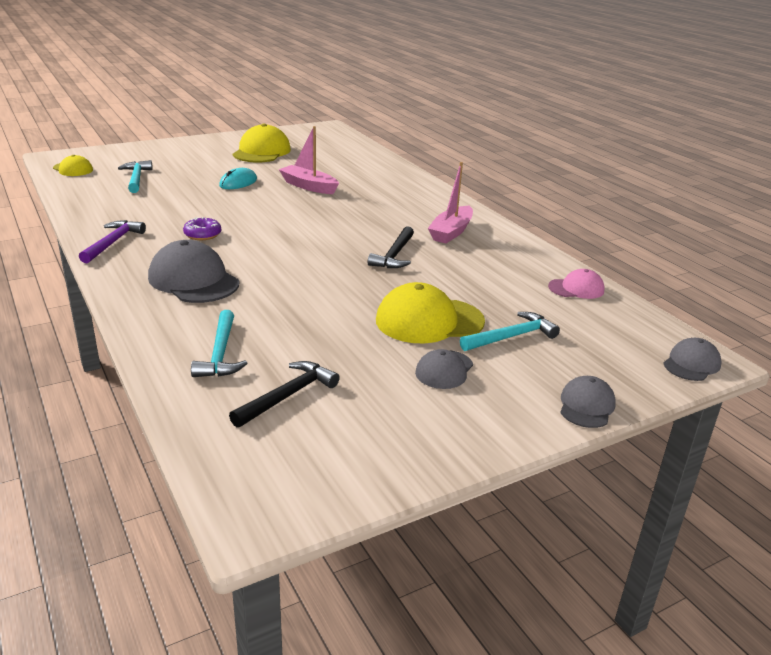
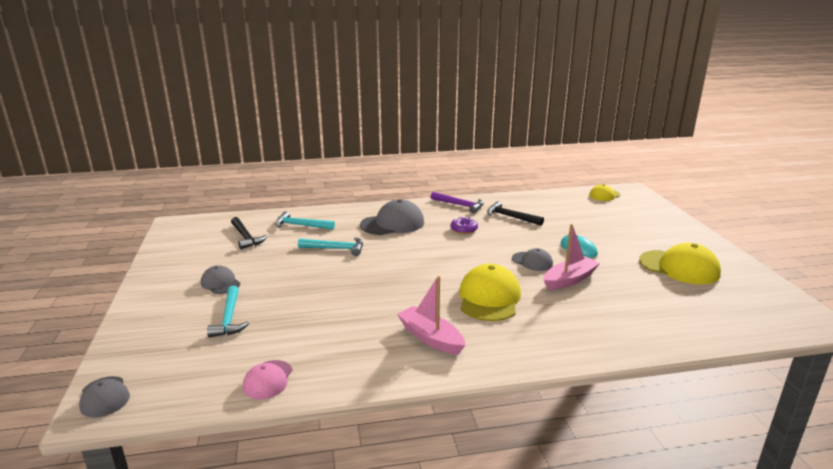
camera: 110 degrees right, 5 degrees down
(136, 178) = (586, 213): turquoise hammer -> turquoise hammer (336, 249)
(394, 255) = (392, 296): black hammer -> black hammer (510, 217)
(429, 321) = (280, 290): yellow cap -> yellow cap (489, 298)
(586, 406) = (130, 323): grey cap -> grey cap (532, 261)

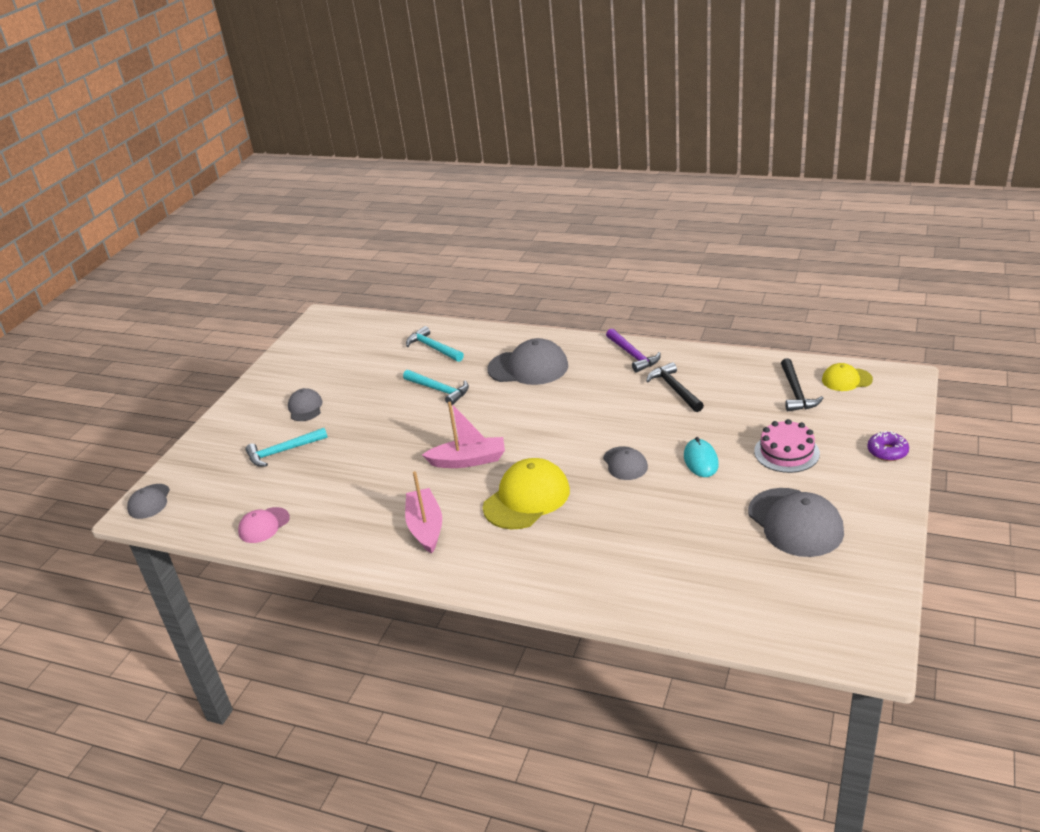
camera: 35 degrees right, 10 degrees up
(229, 318) = (282, 451): turquoise hammer -> turquoise hammer turned 45 degrees clockwise
(246, 237) = (369, 353): black hammer -> black hammer (796, 392)
(464, 229) = (597, 396): purple donut -> purple donut (887, 451)
(569, 280) = (638, 501): pink boat -> pink boat (468, 460)
(622, 234) = (786, 452): none -> pink cake
(679, 267) = (795, 522): yellow cap -> grey cap

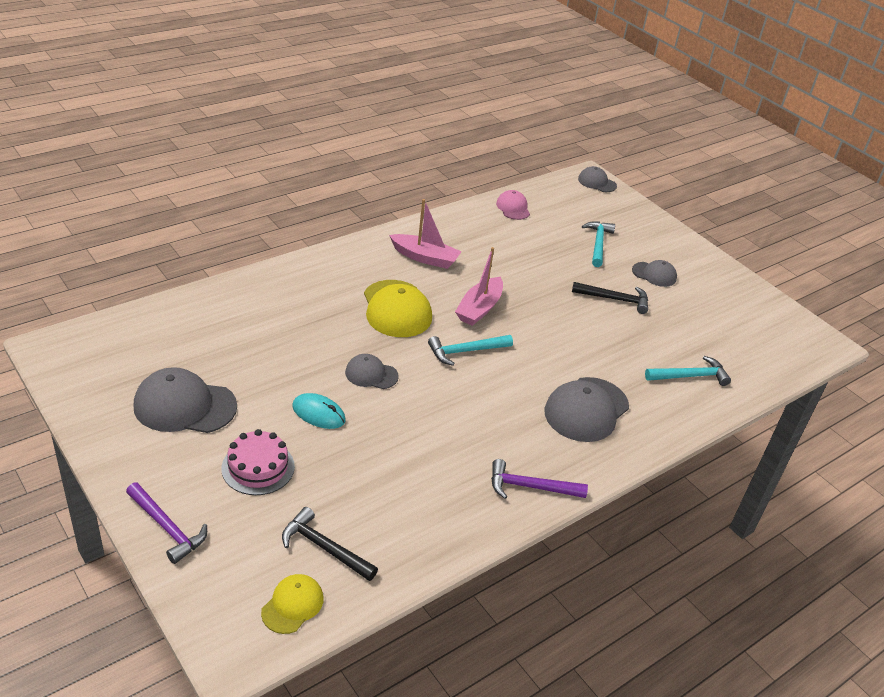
camera: 115 degrees right, 5 degrees up
(439, 390) = (604, 344): turquoise hammer -> turquoise hammer (465, 351)
(674, 389) = (437, 472): black hammer -> black hammer (615, 299)
(887, 451) = (167, 528): purple donut -> purple hammer

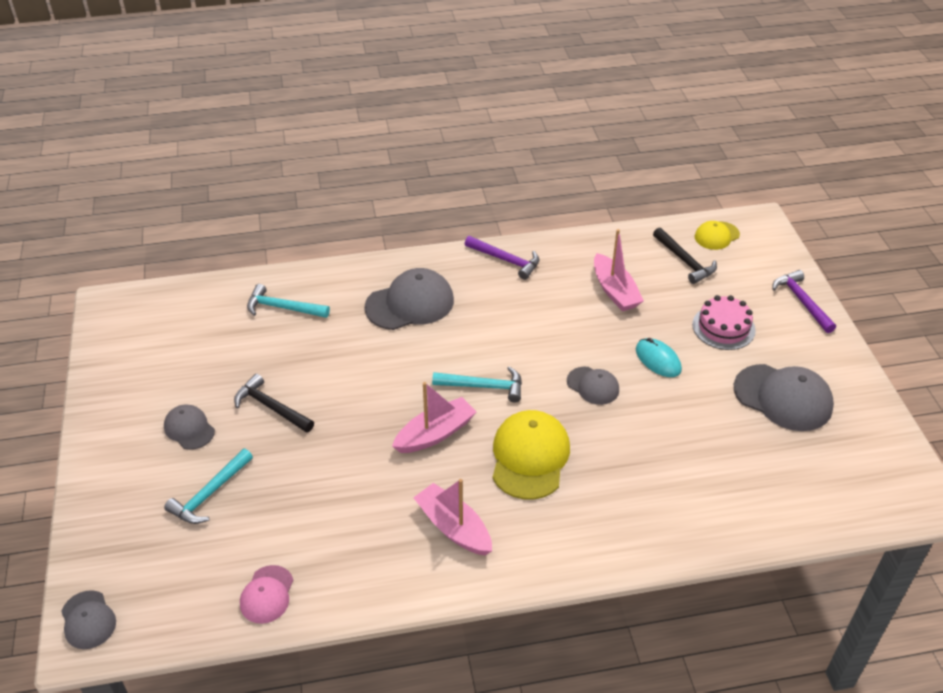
camera: 150 degrees left, 5 degrees up
(392, 481) = (615, 291): none -> pink boat

